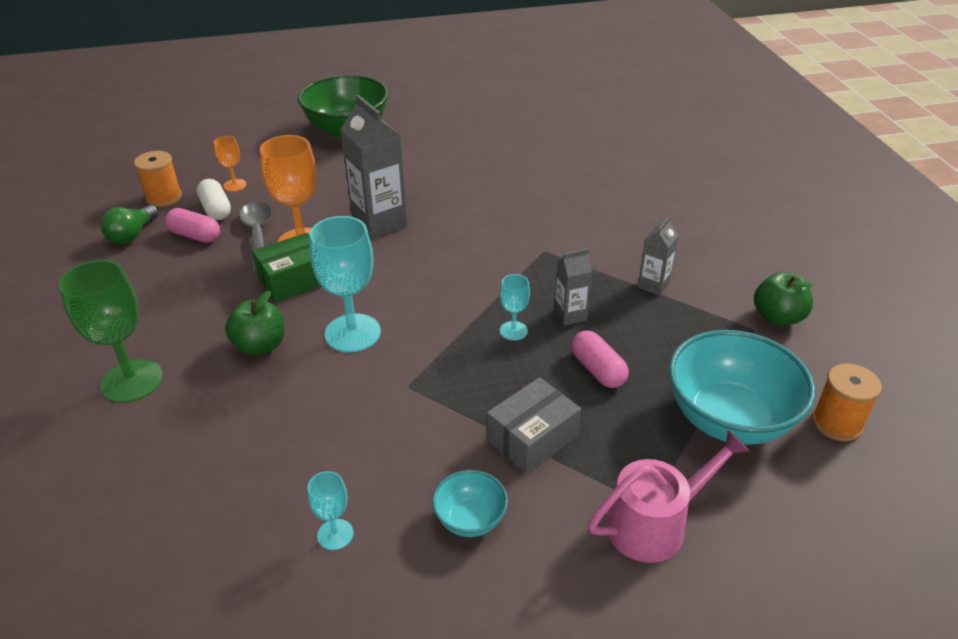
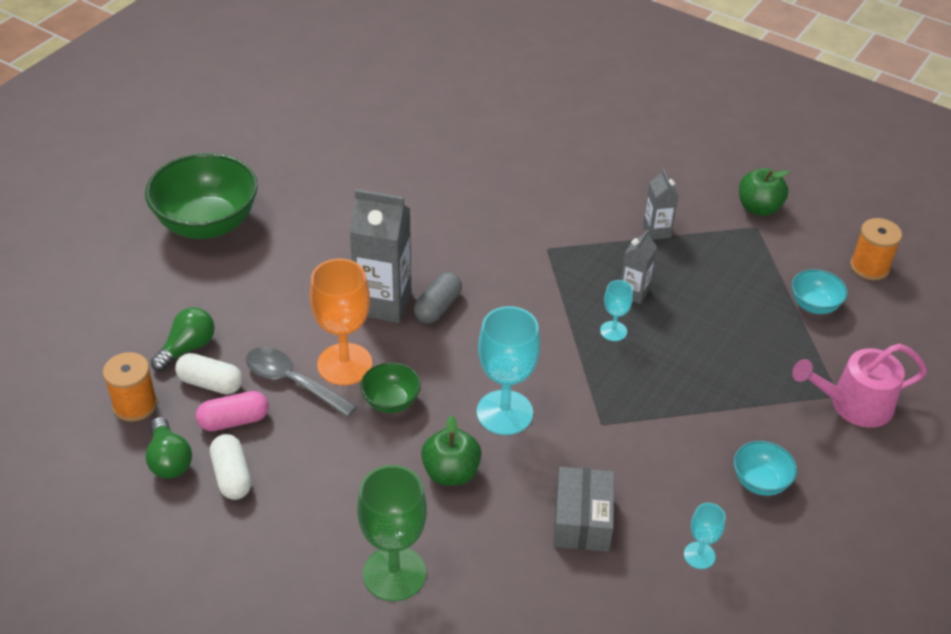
camera: 45 degrees left, 5 degrees up
(146, 263) = (232, 476): none -> white capsule
(235, 185) = (187, 348): orange goblet -> green light bulb
(294, 280) = (391, 401): green box -> green bowl
(410, 244) = (438, 307): none -> grey capsule
(532, 438) = (726, 402): grey box -> grey box (582, 520)
(598, 370) = (703, 323): pink capsule -> none
(654, 523) = (854, 404): pink watering can -> pink watering can turned 120 degrees counterclockwise
(729, 419) = (814, 305): turquoise bowl -> turquoise bowl, size x0.48

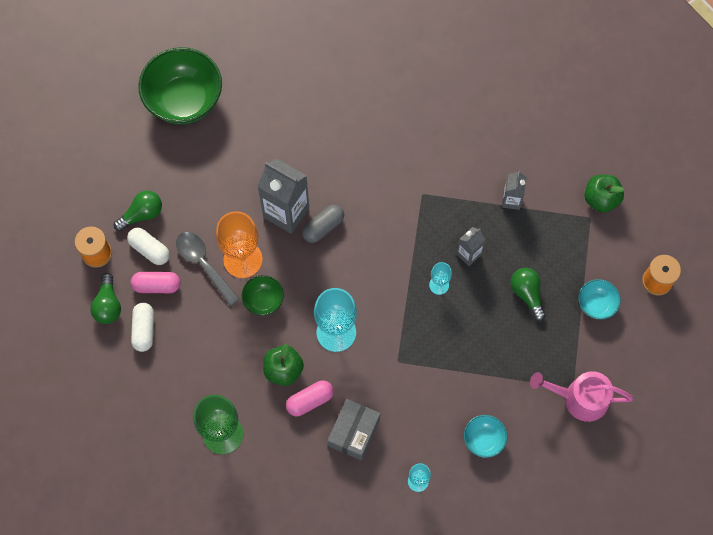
camera: 20 degrees right, 25 degrees up
(503, 499) = (310, 400): none -> pink capsule
(726, 314) = (527, 294): none -> green light bulb

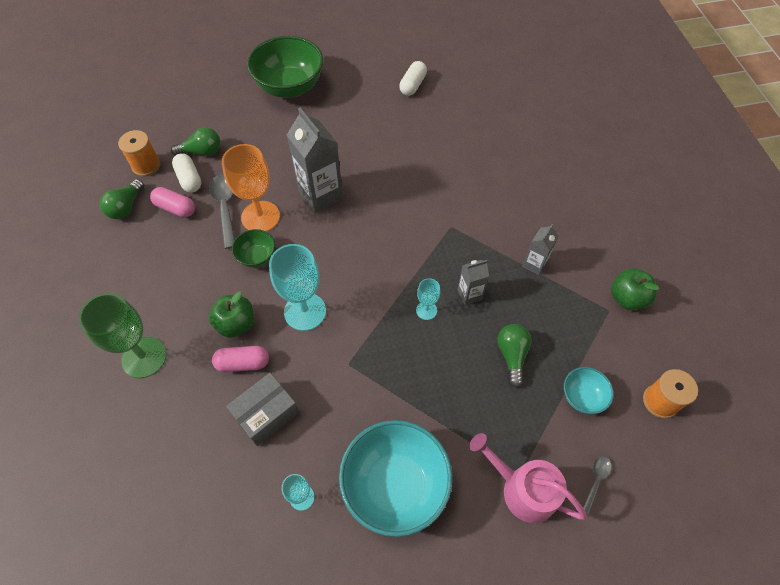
camera: 25 degrees right, 10 degrees down
(144, 330) = (140, 238): white capsule -> white capsule (413, 85)
(323, 227) = (346, 219): grey capsule -> none
(483, 439) = (395, 485): turquoise bowl -> turquoise bowl, size x2.06
(630, 367) = (596, 481): none -> grey spoon

